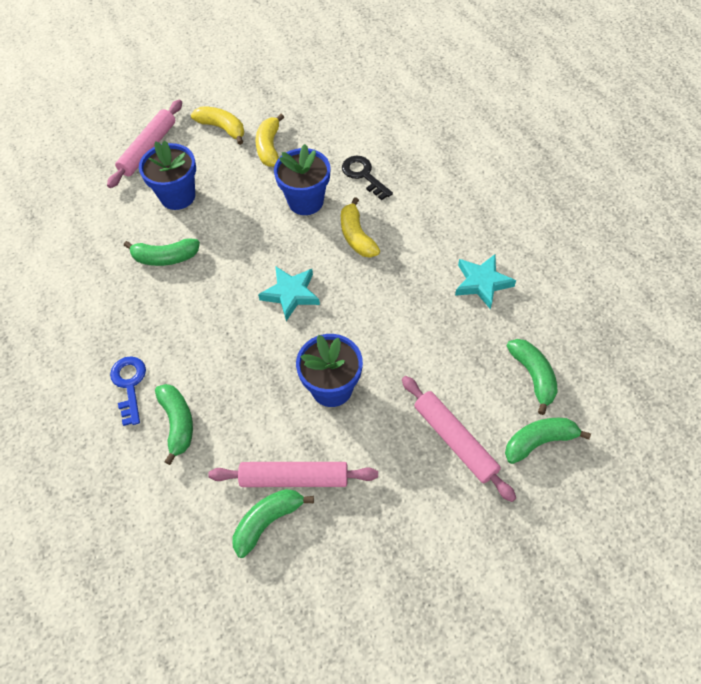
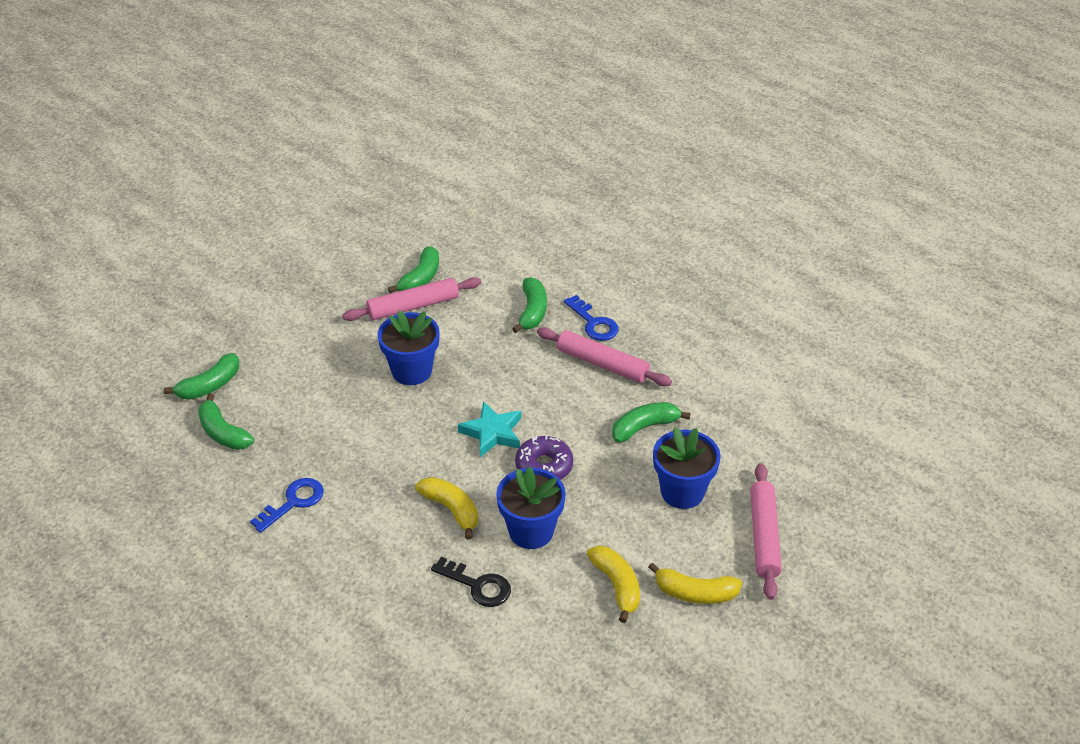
camera: 155 degrees right, 15 degrees down
(177, 423) = (532, 311): green banana -> green banana turned 135 degrees counterclockwise
(266, 249) = (544, 466): none -> purple donut
(455, 440) = (286, 366): pink rolling pin -> pink rolling pin (602, 364)
(482, 283) = (293, 502): turquoise star -> blue key

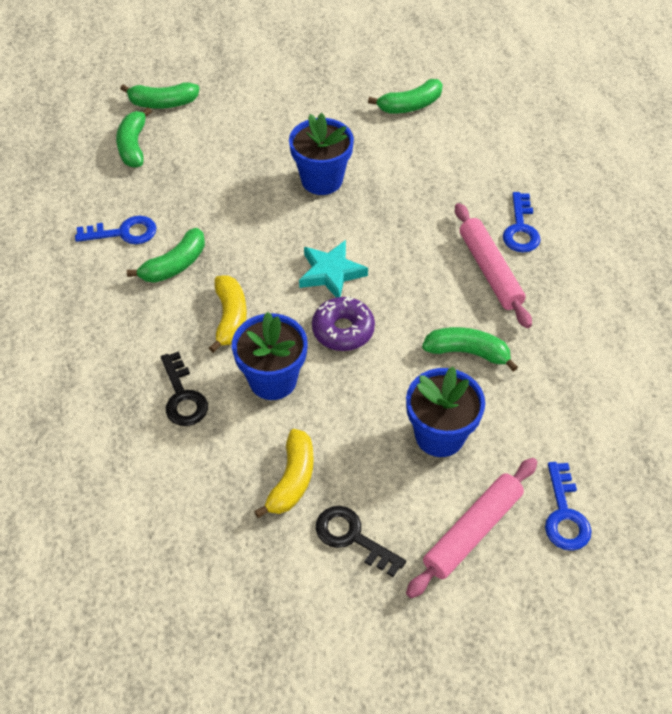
camera: 40 degrees right, 10 degrees up
(413, 306) = (380, 126): pink rolling pin -> none
(532, 311) = (476, 187): green banana -> green banana (175, 265)
(695, 593) = (352, 537): yellow banana -> black key
(807, 488) = (564, 515): none -> blue key

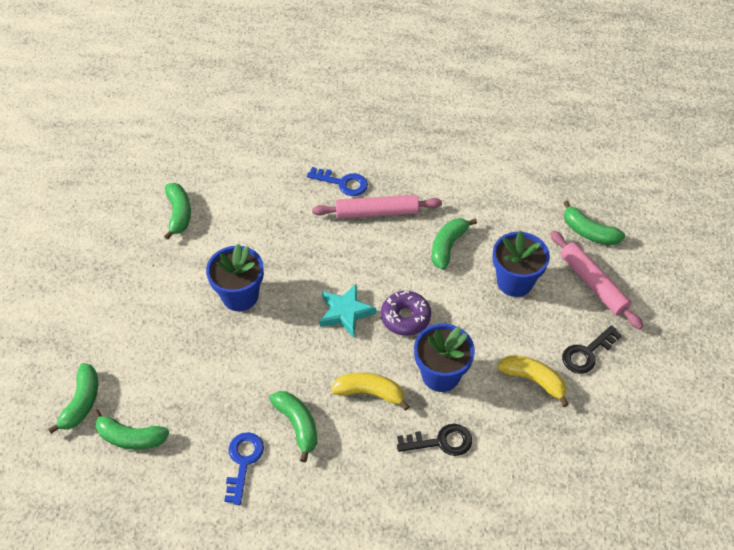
camera: 75 degrees left, 0 degrees up
(564, 515) = (589, 232): blue key -> green banana

